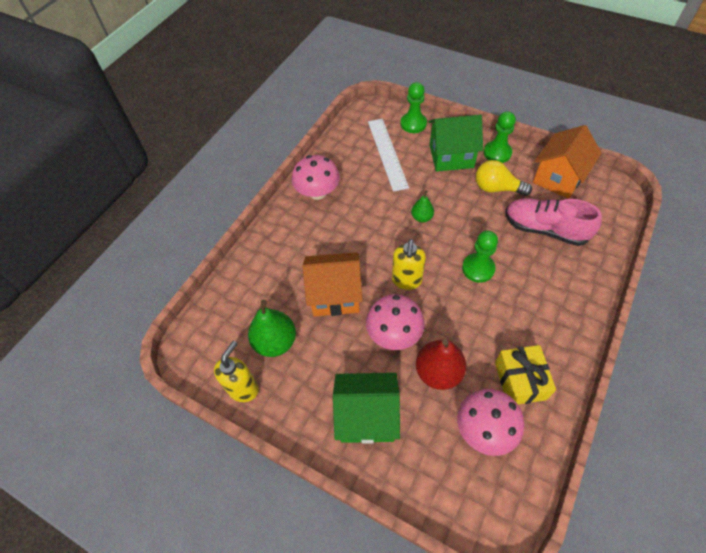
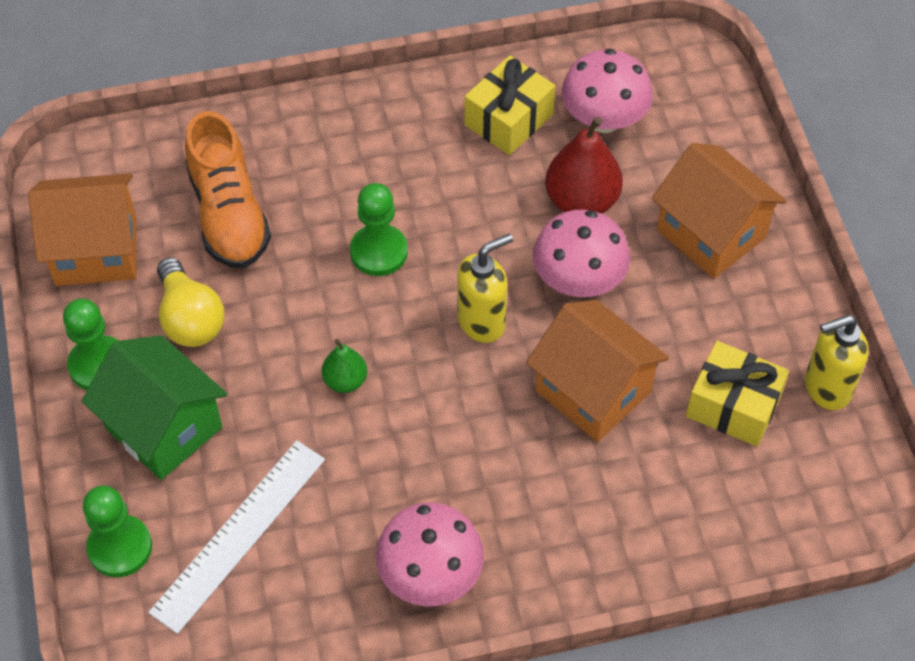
camera: 135 degrees left, 0 degrees up
(275, 342) = (733, 406): green pear -> yellow gift
(367, 416) = (711, 233): green house -> orange house
(545, 229) = (229, 214): pink shoe -> orange shoe

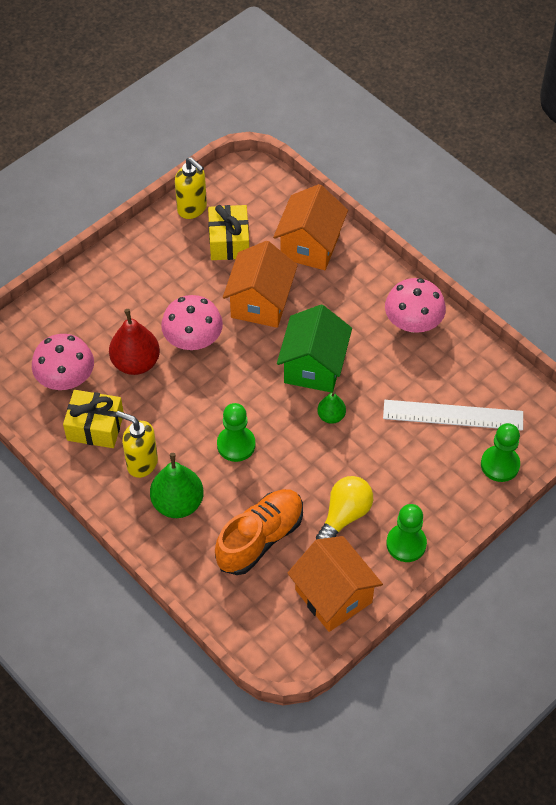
camera: 120 degrees left, 0 degrees up
(164, 428) = (420, 486): green house -> green house (314, 366)
(340, 155) = (178, 503): none -> green pear
(482, 322) = (250, 371): yellow soap dispenser -> yellow soap dispenser (142, 463)
(711, 233) = (121, 293): orange house -> orange house (310, 246)

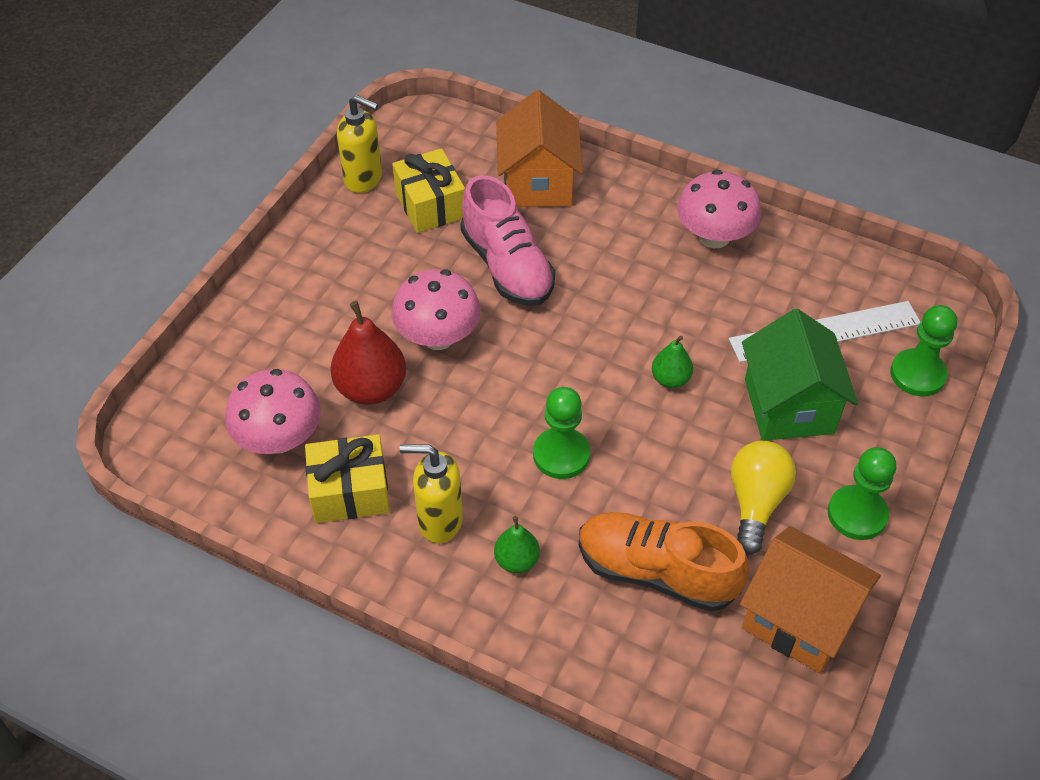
camera: 20 degrees left, 5 degrees down
(178, 503) = (517, 560): green pear -> green pear, size x0.56
(260, 303) = (507, 266): orange house -> pink shoe
(260, 538) = (656, 572): orange shoe -> orange shoe turned 90 degrees counterclockwise
(314, 366) = (616, 324): green house -> green house (789, 406)

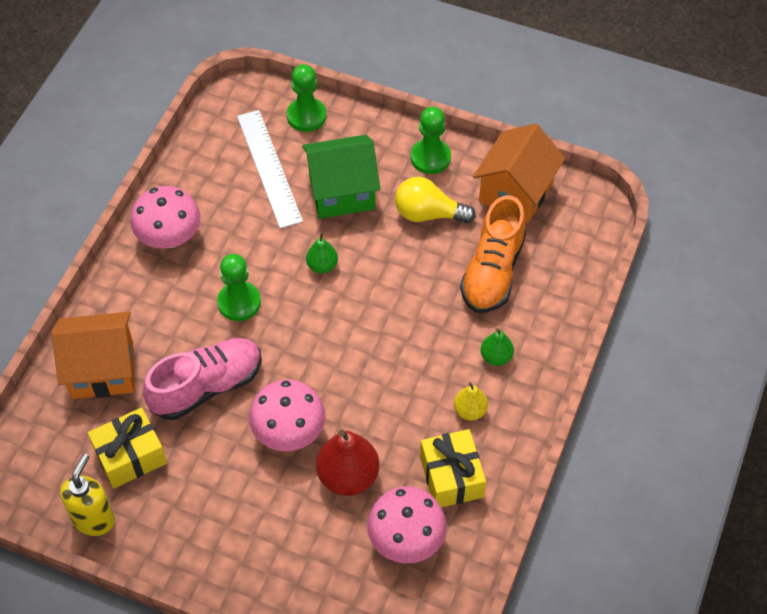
camera: 95 degrees left, 5 degrees up
(439, 521) = (470, 410): yellow soap dispenser -> yellow pear
(561, 455) = (400, 334): green pawn -> green pawn (239, 302)

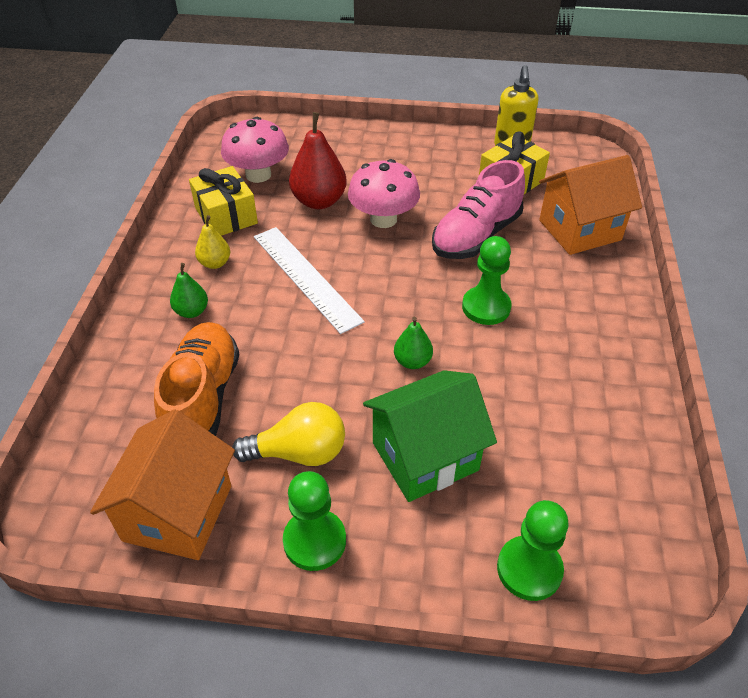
camera: 165 degrees right, 10 degrees down
(169, 237) = (604, 355): pink mushroom -> none
(269, 168) = (539, 469): white ruler -> white ruler (306, 277)

